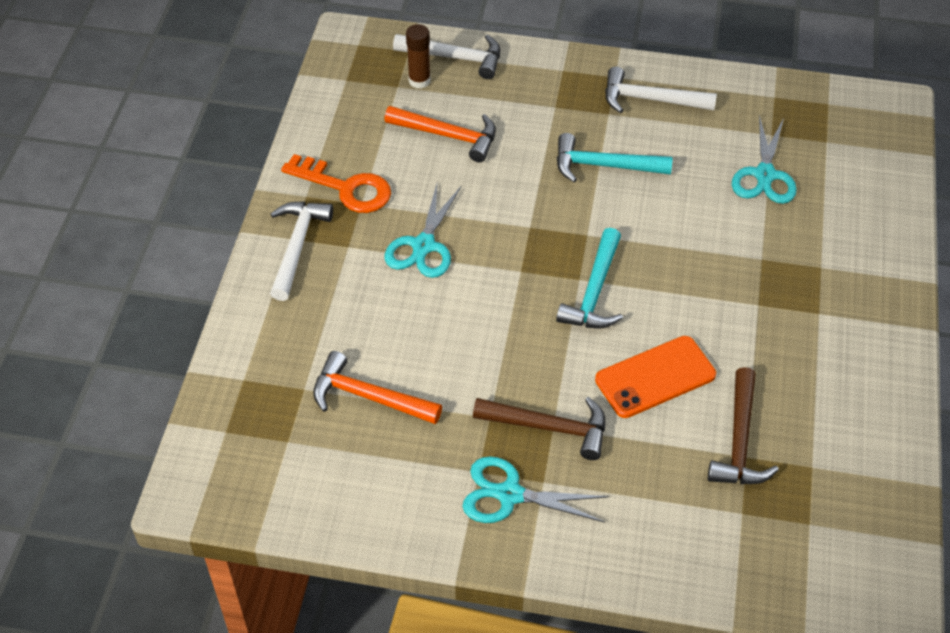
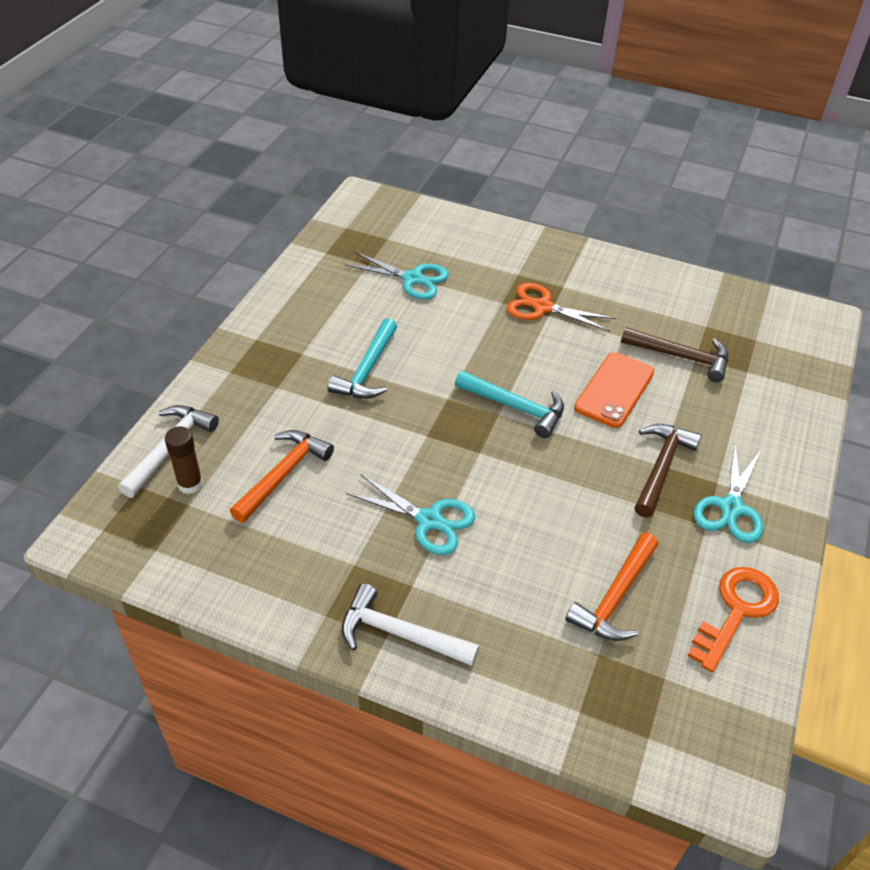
camera: 80 degrees left, 5 degrees down
(346, 188) = (326, 575): orange key -> orange key (736, 611)
(650, 99) = (296, 323): white hammer -> none
(655, 377) = (614, 390): orange phone -> orange phone turned 45 degrees clockwise
(770, 297) = (542, 307): none -> orange scissors

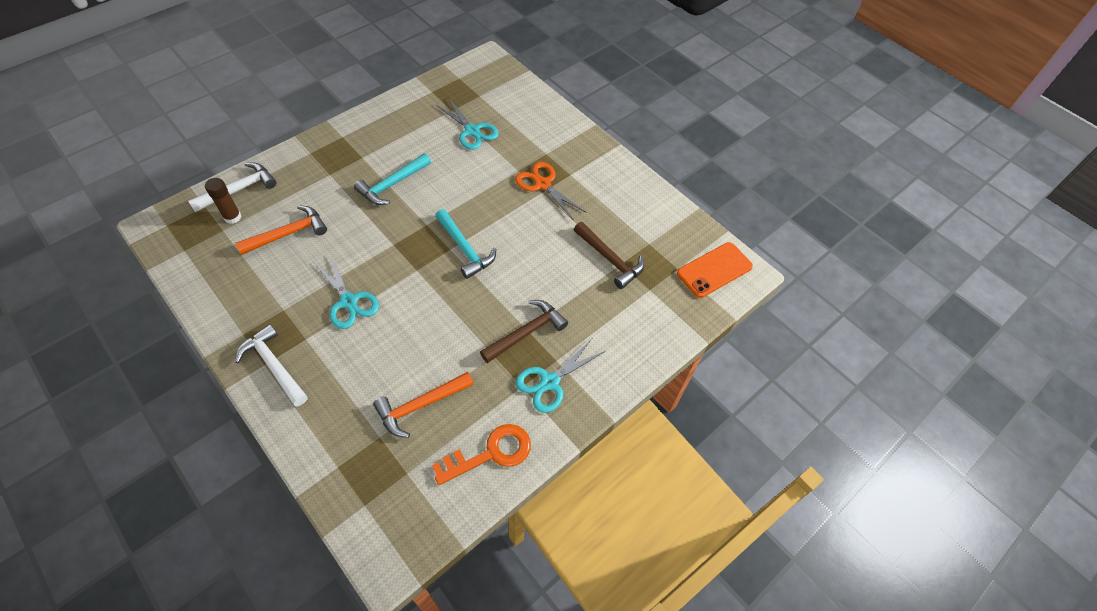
camera: 25 degrees right, 10 degrees up
(614, 390) = (541, 264): orange phone -> orange phone (714, 270)

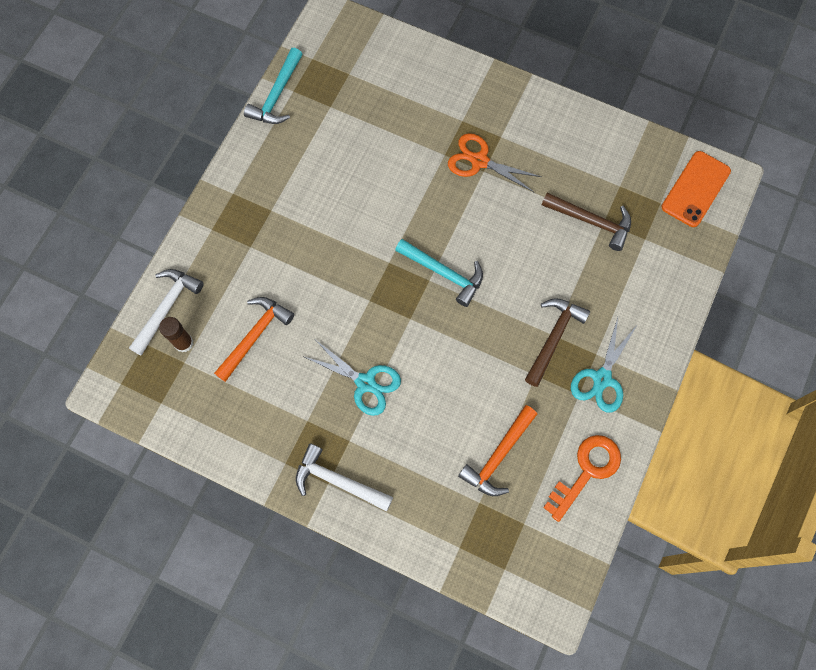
camera: 20 degrees left, 15 degrees up
(392, 184) = (324, 230): turquoise hammer -> turquoise hammer (277, 95)
(472, 131) = (368, 125): turquoise scissors -> none

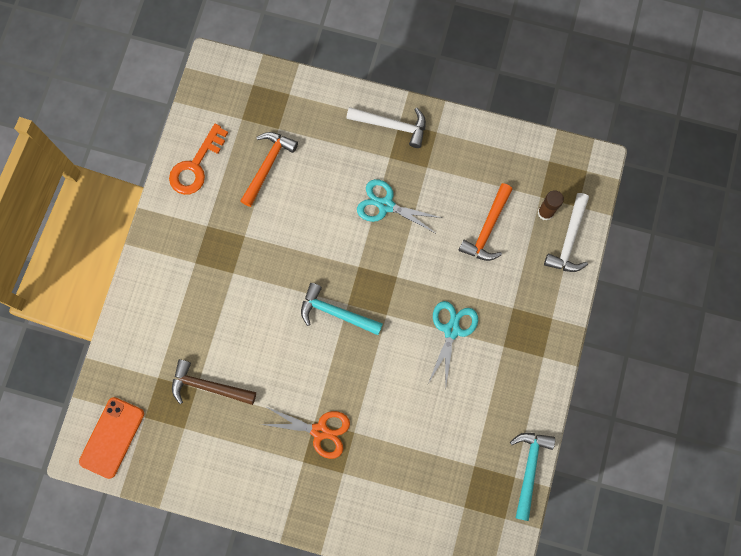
camera: 170 degrees right, 5 degrees up
(554, 337) = (232, 271): brown hammer -> none
(601, 379) = (188, 242): turquoise scissors -> turquoise scissors (451, 330)

